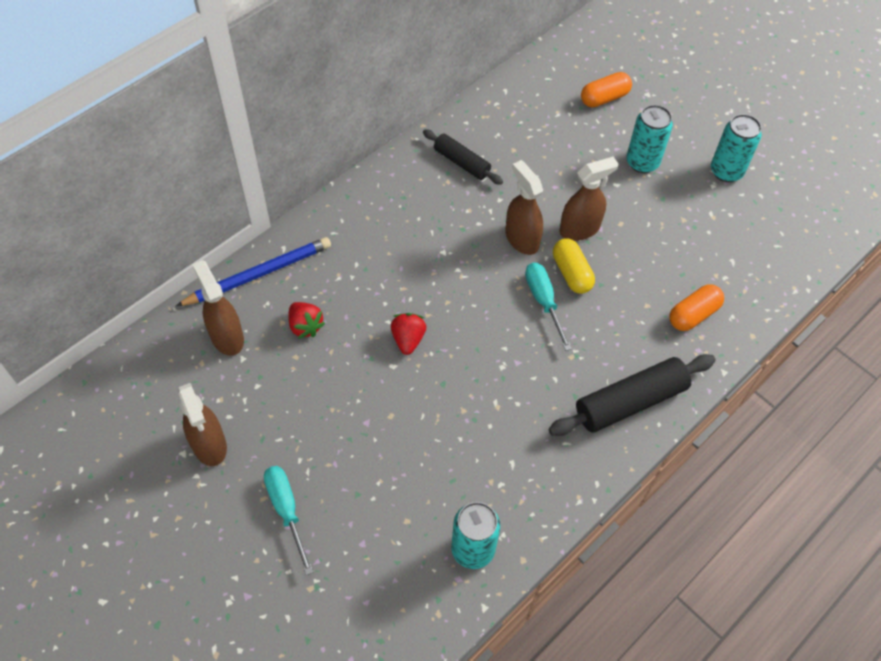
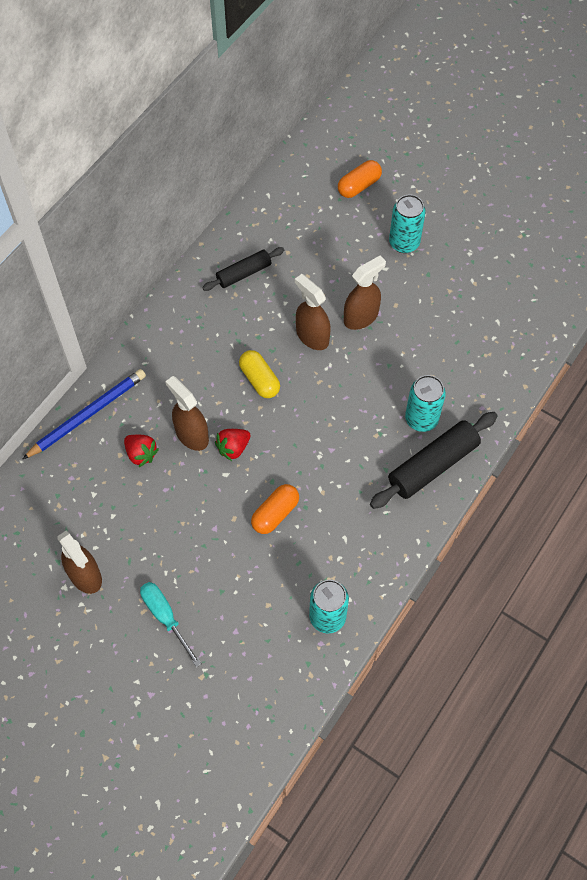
camera: 10 degrees left, 5 degrees up
(227, 337) = (75, 477): brown spray bottle -> brown spray bottle (192, 435)
(408, 339) = (233, 448): red strawberry -> red strawberry turned 120 degrees counterclockwise
(461, 162) = (244, 273): black rolling pin -> black rolling pin turned 60 degrees counterclockwise
(543, 301) = (342, 390): turquoise screwdriver -> none
(571, 273) = (362, 360): yellow capsule -> yellow capsule (259, 380)
(693, 315) = (472, 377): orange capsule -> orange capsule (275, 514)
(726, 171) = (479, 237): turquoise can -> turquoise can (421, 419)

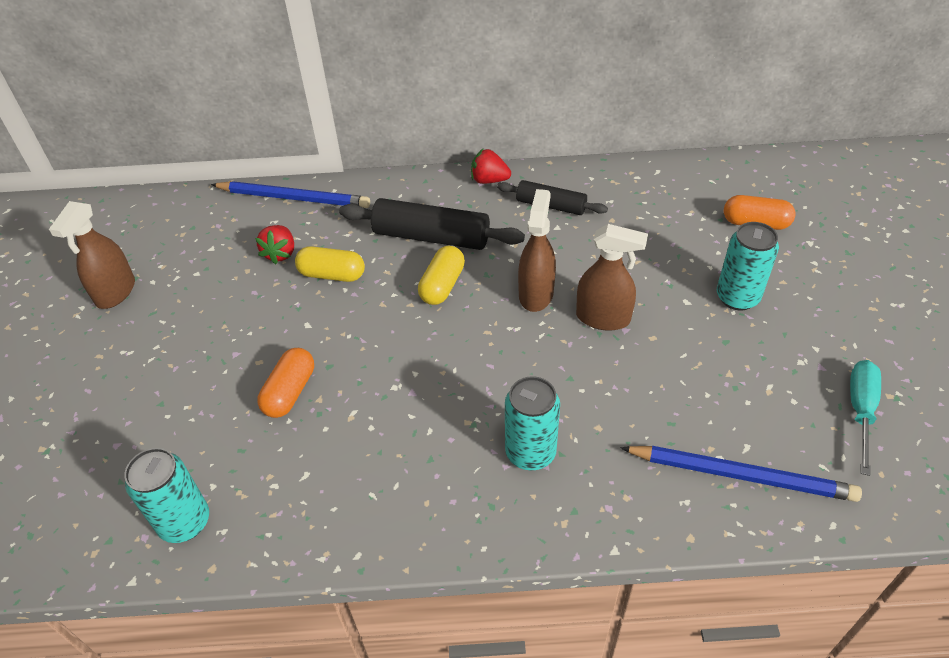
camera: 55 degrees right, 15 degrees down
(165, 617) = (101, 376): turquoise screwdriver -> turquoise screwdriver (860, 410)
(192, 435) = (332, 274): brown spray bottle -> yellow capsule
(233, 448) = (343, 313): red strawberry -> red strawberry (489, 180)
(275, 514) = (290, 392): orange capsule -> orange capsule turned 75 degrees counterclockwise
(433, 465) = (477, 504): black rolling pin -> black rolling pin (431, 237)
(510, 337) = (741, 475): none -> blue pencil

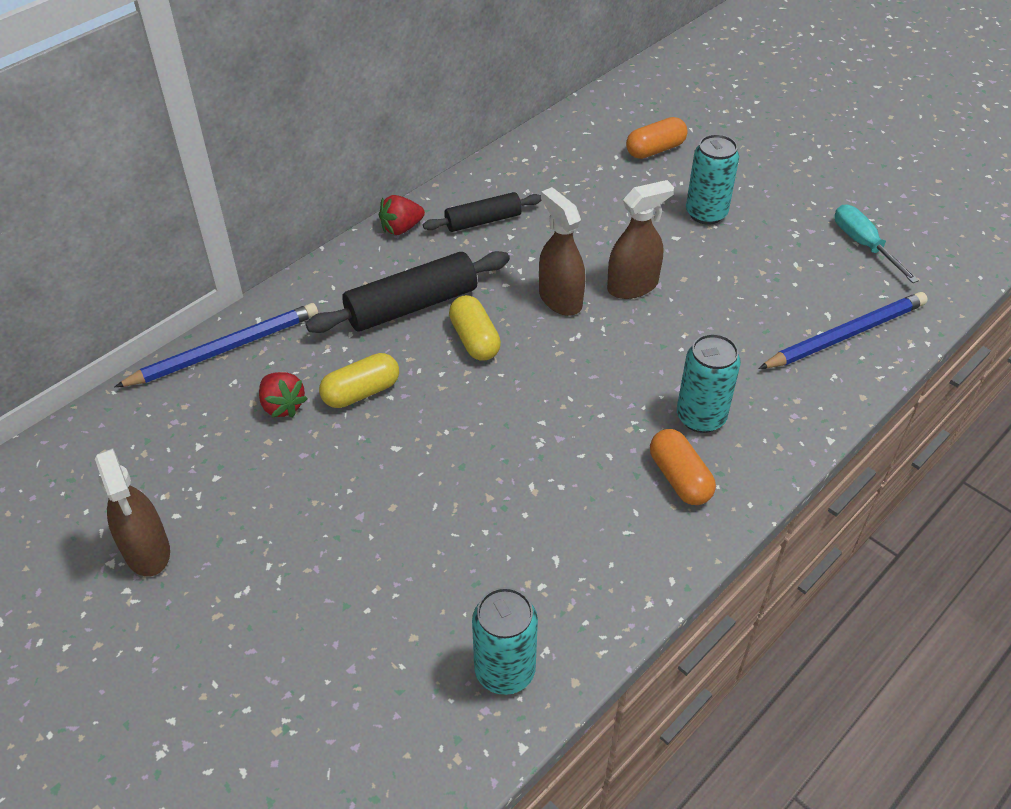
camera: 45 degrees left, 0 degrees up
(290, 392) = (456, 509): orange capsule -> orange capsule (679, 478)

